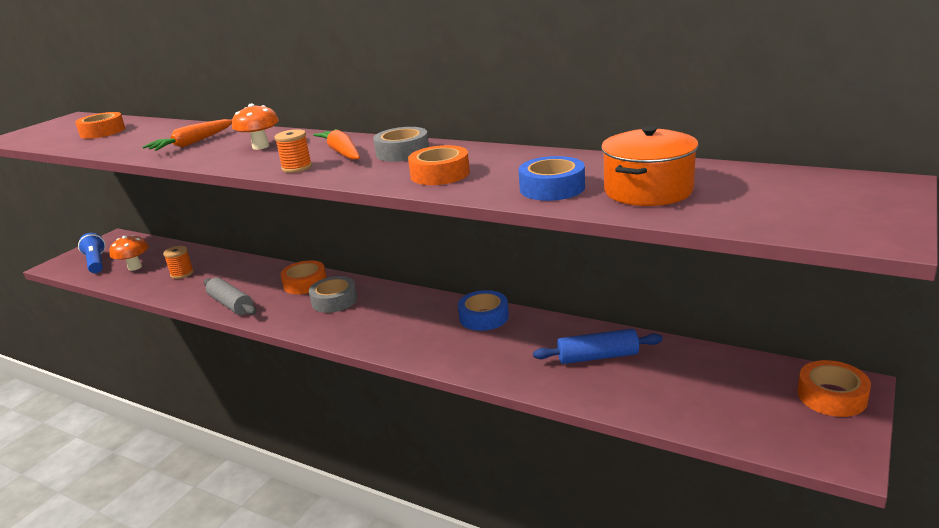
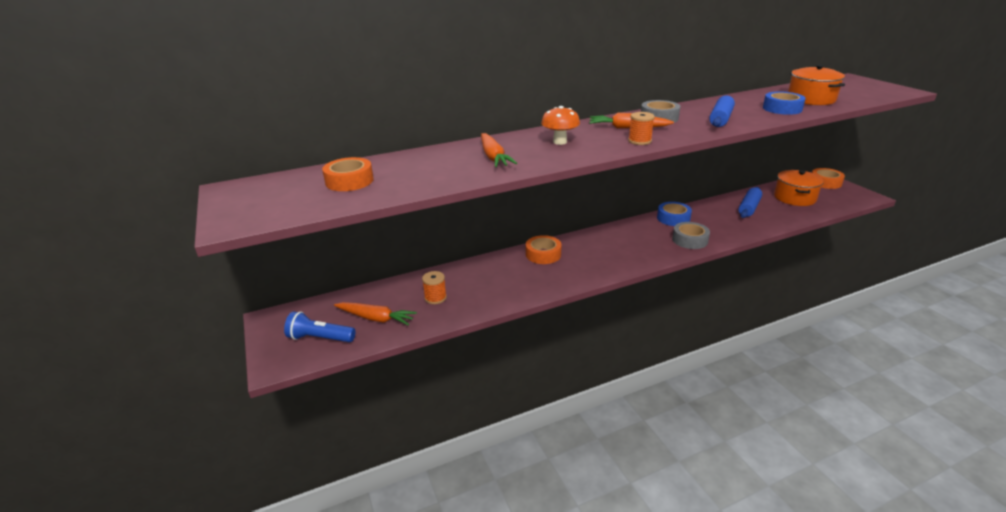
camera: 55 degrees left, 5 degrees up
(135, 267) = (376, 318): orange mushroom -> orange carrot
(231, 304) = (534, 288): grey rolling pin -> none
(334, 300) = (587, 251): grey tape -> grey tape (690, 240)
(440, 174) = (720, 119): orange tape -> blue rolling pin
(702, 384) = (794, 198): none -> orange pot

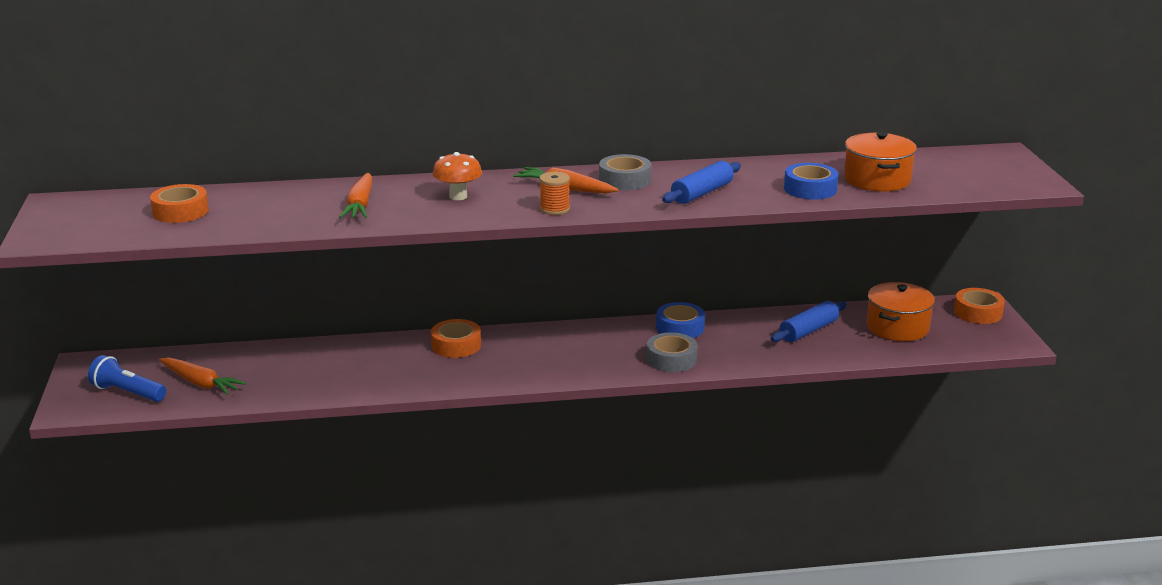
camera: 15 degrees right, 5 degrees down
(435, 298) = (283, 373): orange spool -> none

